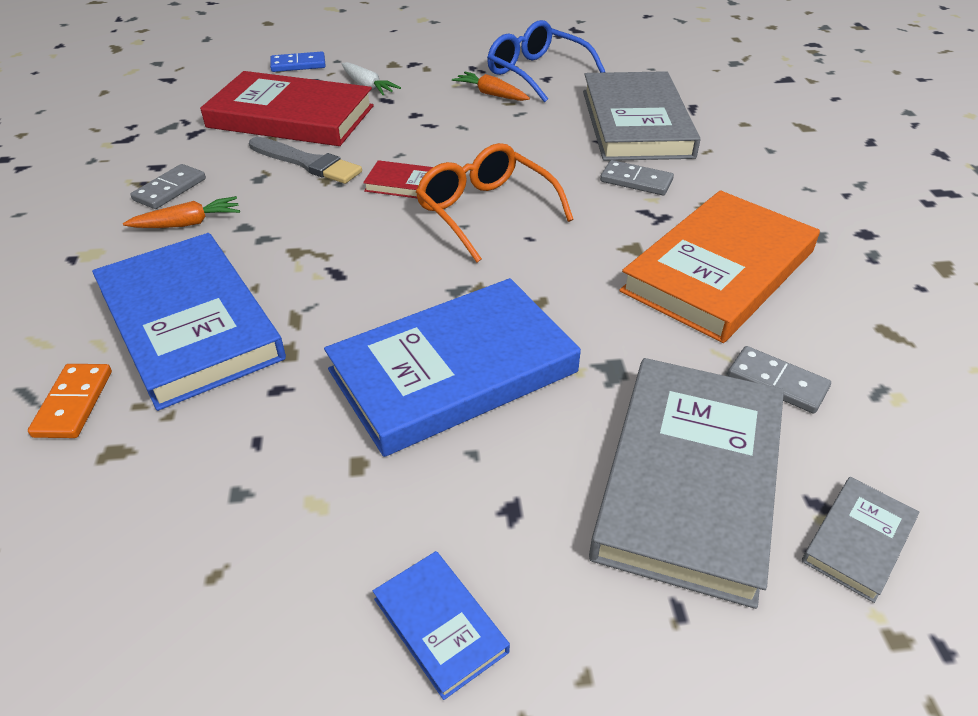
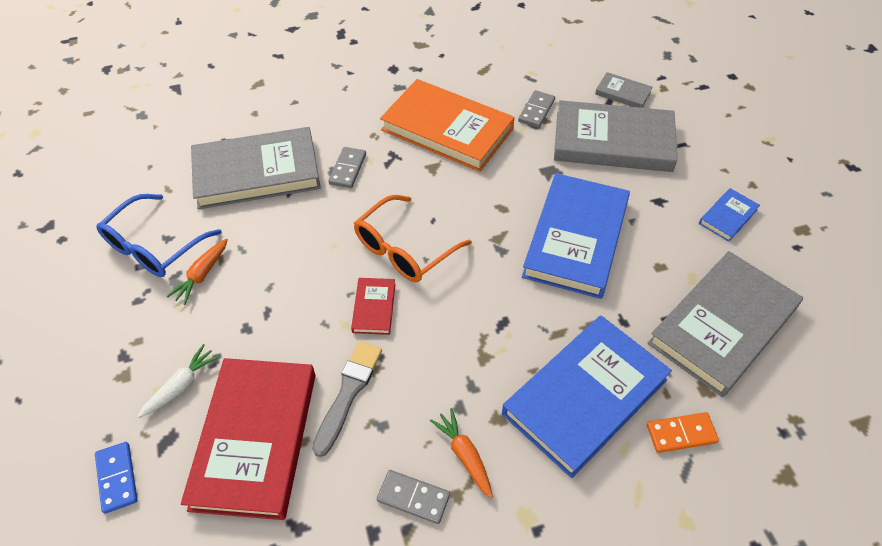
camera: 100 degrees left, 10 degrees up
(200, 516) = (723, 326): none -> grey book
(453, 371) = (576, 239): blue book -> blue book turned 60 degrees clockwise

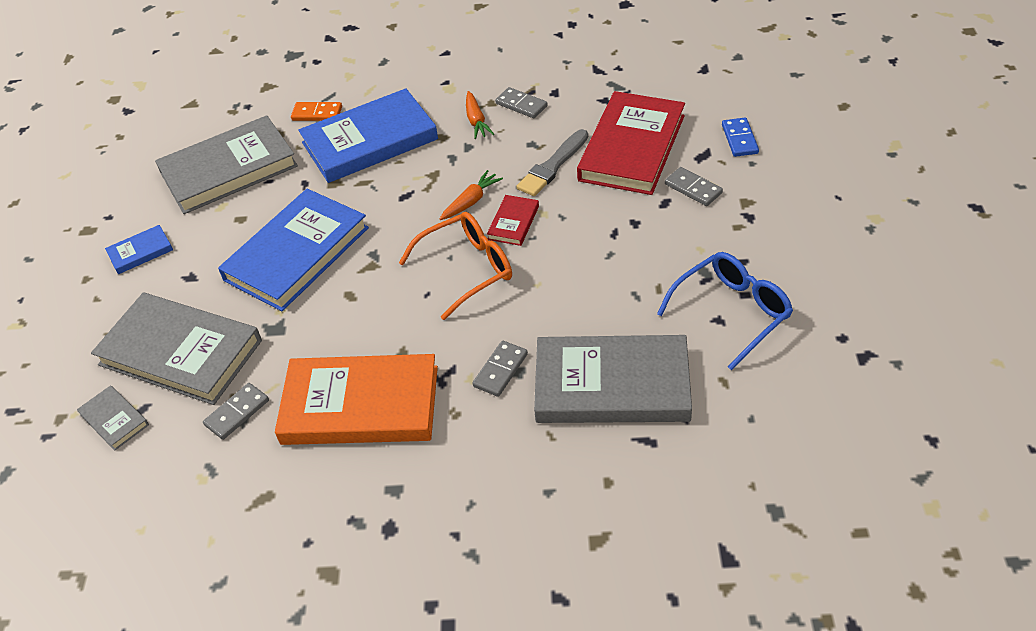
camera: 160 degrees left, 5 degrees down
(181, 385) = (693, 188): white carrot -> grey domino
(201, 275) = (678, 275): orange carrot -> orange carrot (471, 201)
(447, 129) = (360, 405): orange book -> orange book turned 45 degrees counterclockwise

